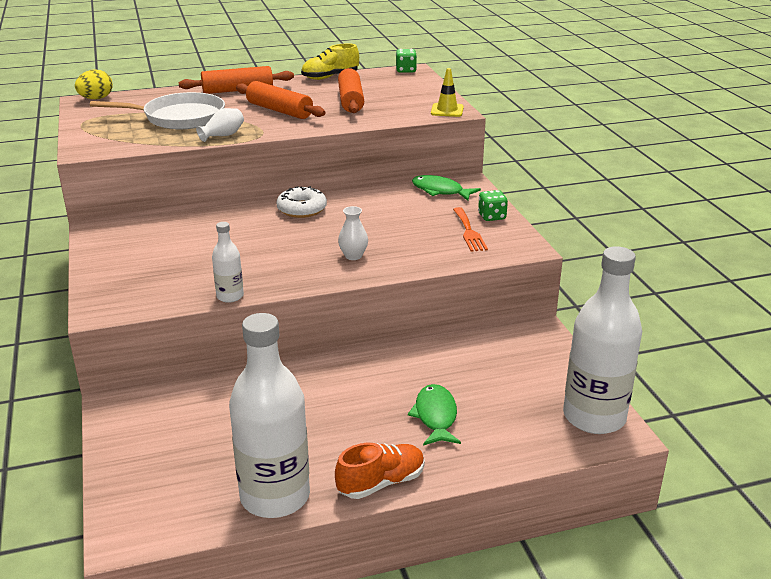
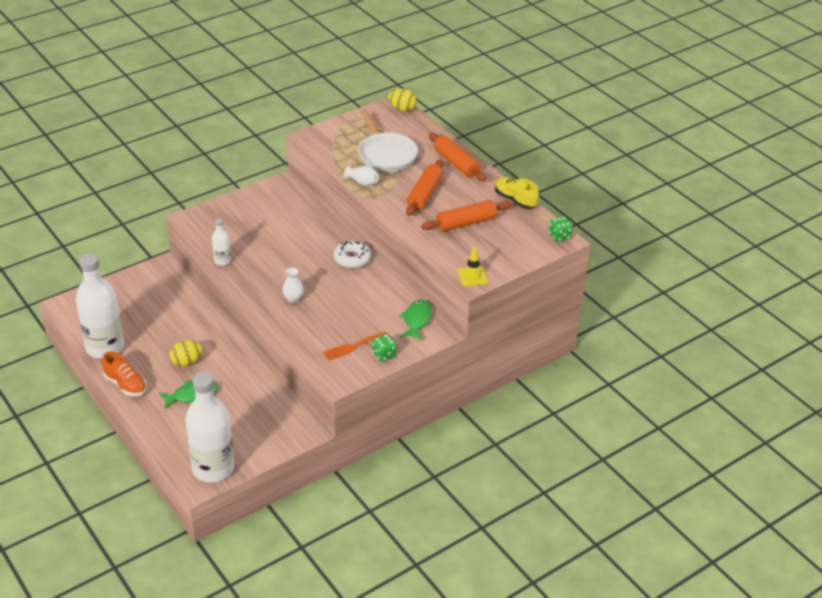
camera: 70 degrees right, 10 degrees up
(359, 412) = (186, 362): none -> yellow egg

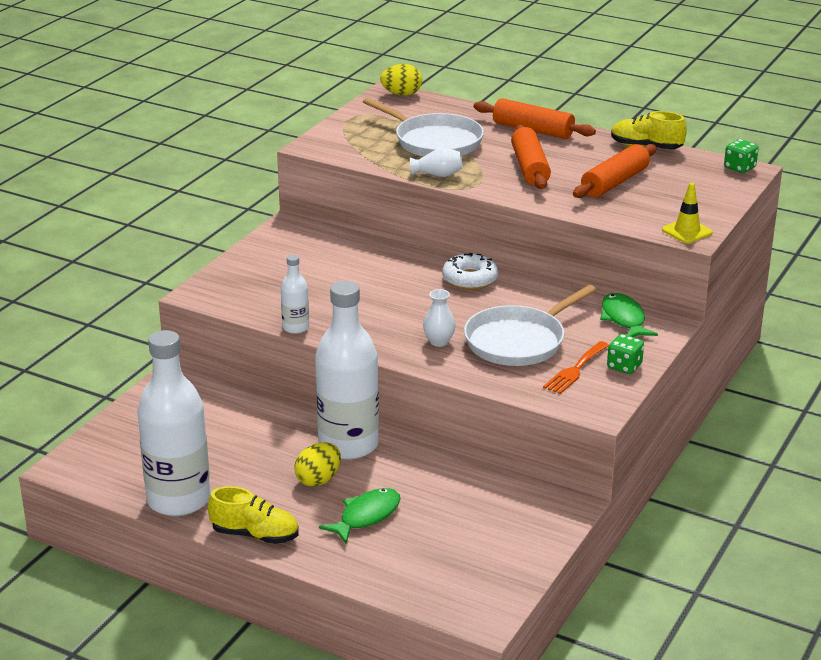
camera: 25 degrees left, 10 degrees down
(125, 385) = (255, 535): orange shoe -> yellow shoe
(213, 468) = (486, 593): white bottle -> white bottle (348, 445)
(339, 314) = (518, 341): none -> white pan

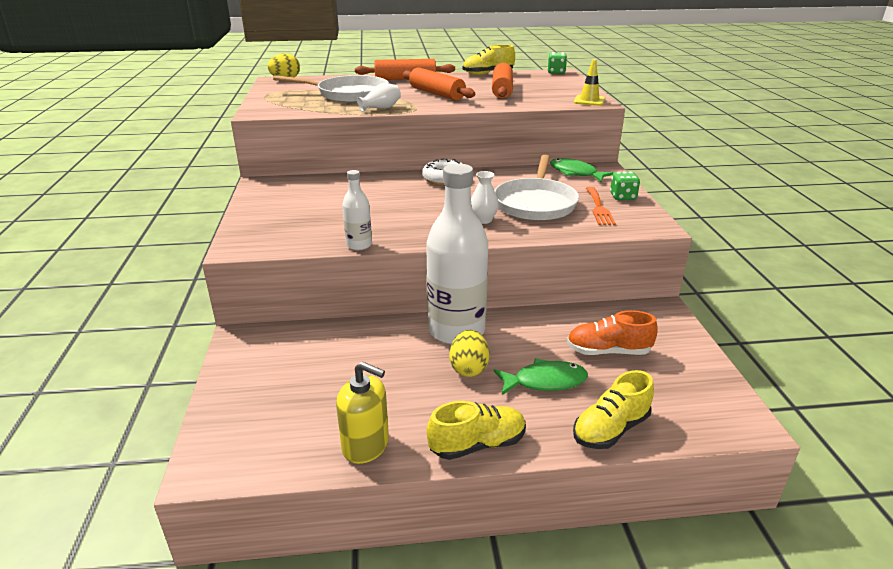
camera: 35 degrees left, 0 degrees up
(178, 500) = (366, 445): white bottle -> yellow soap dispenser
(366, 516) = (545, 381): green fish -> green fish turned 75 degrees clockwise
(367, 571) = (610, 429): none -> yellow shoe
(456, 517) = (608, 351): none -> orange shoe

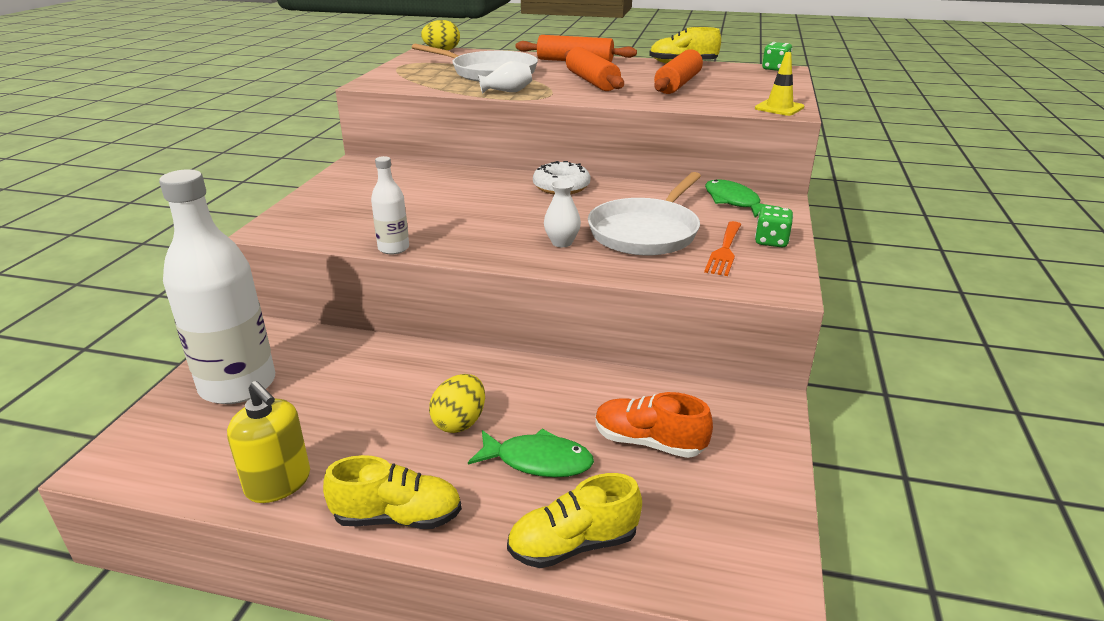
camera: 20 degrees right, 0 degrees up
(456, 330) = (481, 373): white bottle -> white bottle (238, 385)

